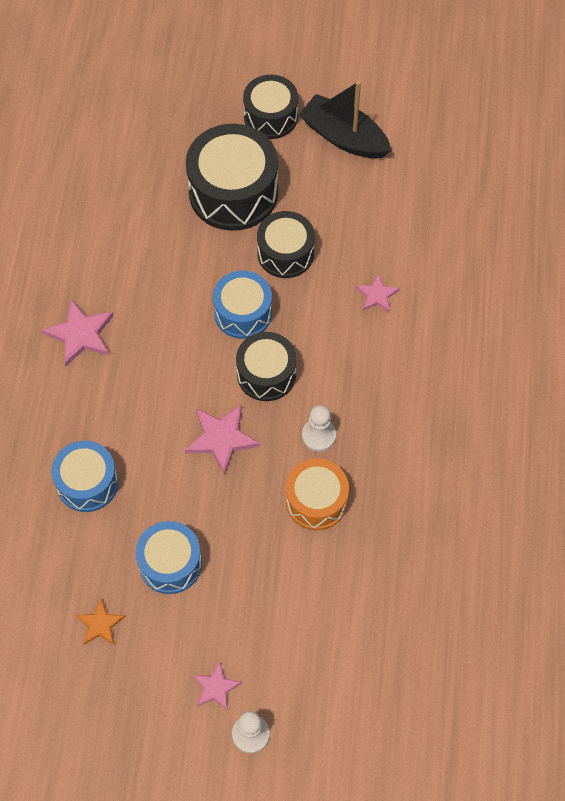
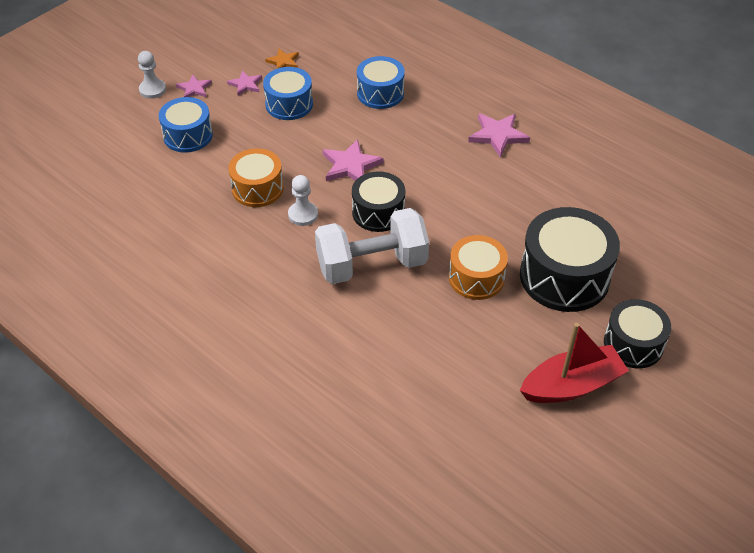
camera: 125 degrees right, 15 degrees down
(243, 313) = (442, 225): blue drum -> blue drum (188, 135)
(285, 253) = (476, 278): black drum -> orange drum
(334, 339) = (372, 265): none -> white dumbbell
(344, 137) = (571, 385): black boat -> red boat
(377, 295) = (387, 314): pink star -> pink star (245, 84)

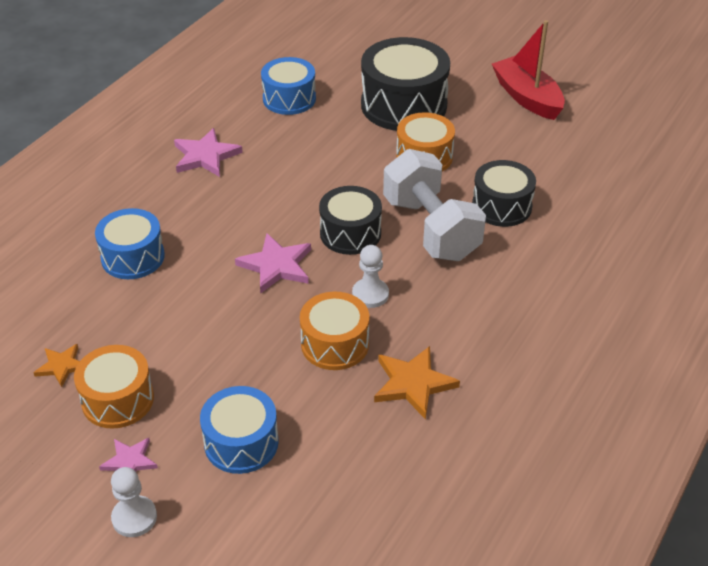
camera: 100 degrees left, 5 degrees down
(203, 225) = (413, 384): none -> orange star
(245, 84) = (118, 399): pink star -> orange drum
(289, 104) = (161, 343): blue drum -> blue drum (289, 99)
(633, 344) = (468, 68): black drum -> black drum (501, 206)

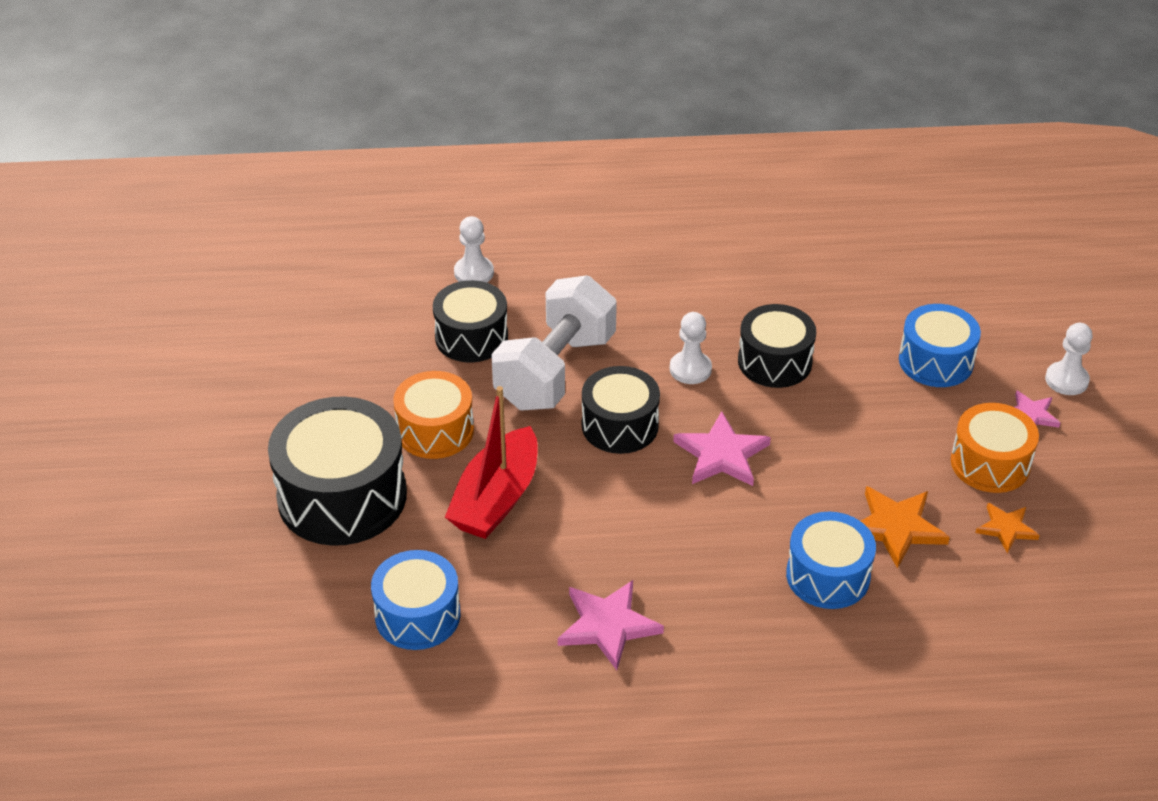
camera: 125 degrees left, 0 degrees up
(335, 344) = (774, 361): orange drum -> black drum
(413, 384) = (765, 295): orange star -> orange star (896, 527)
(527, 97) = (239, 396): red boat -> red boat (496, 499)
(575, 237) = (474, 273): none -> white pawn

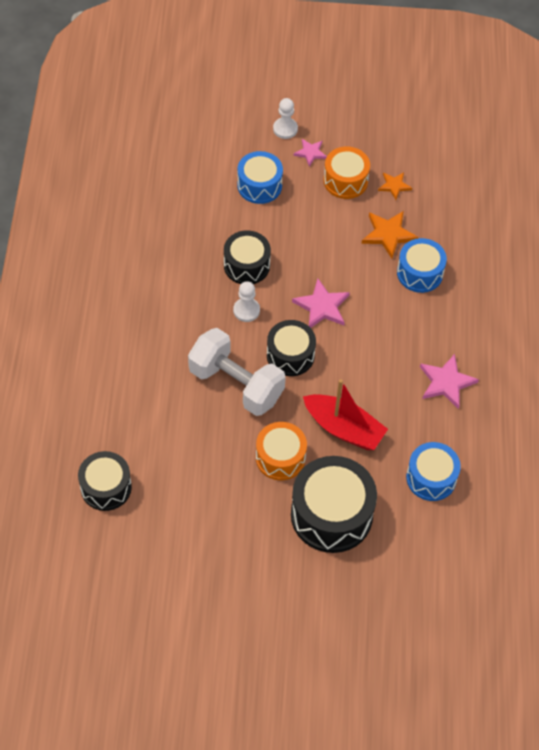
camera: 85 degrees left, 15 degrees up
(471, 337) = (195, 429): black drum -> black drum (106, 487)
(474, 273) = (129, 422): white pawn -> none

